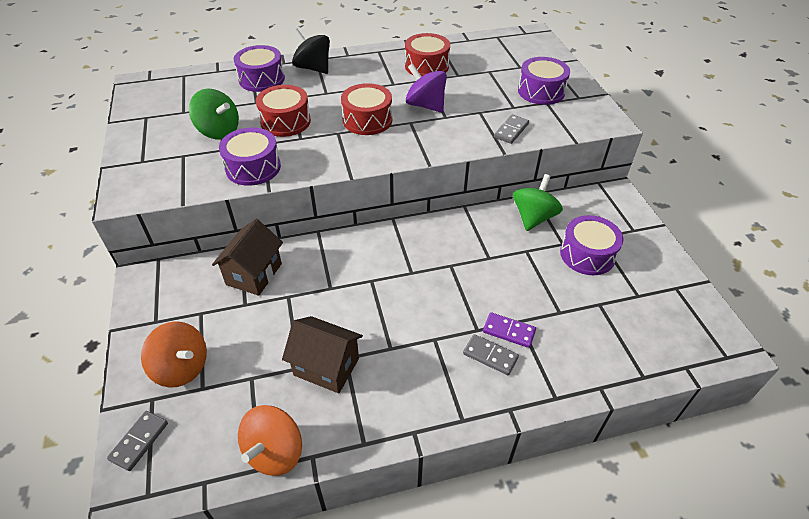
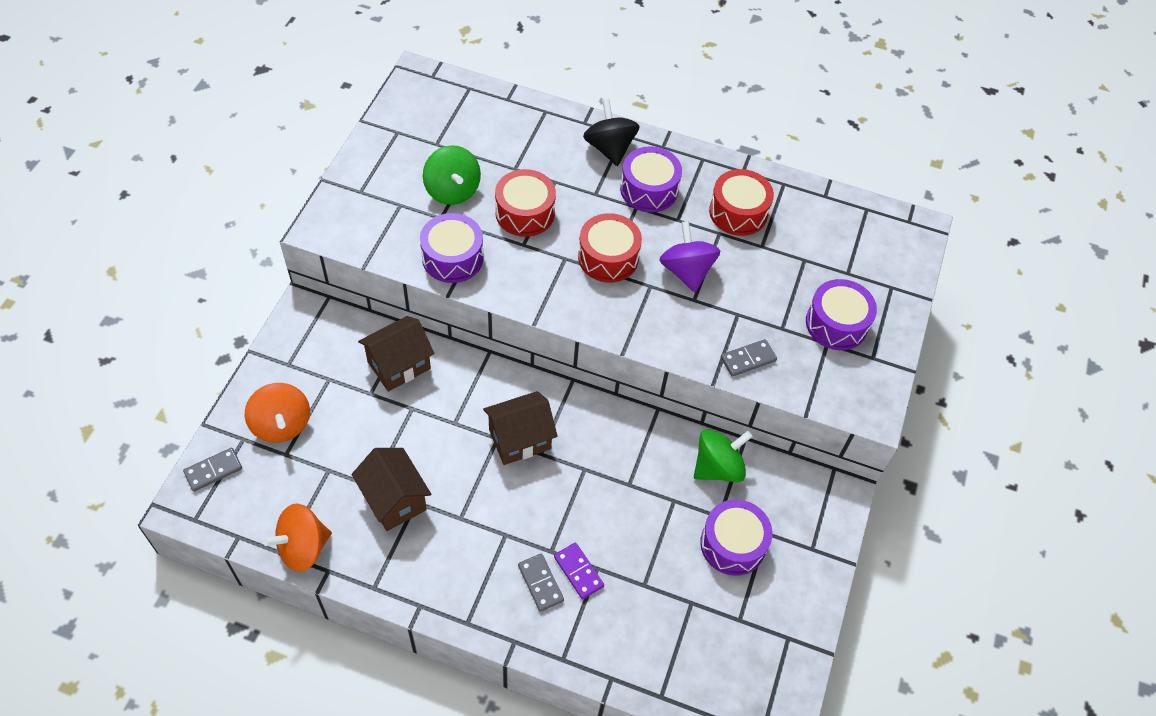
camera: 30 degrees right, 10 degrees up
(261, 79) = (544, 136): purple drum -> purple drum (649, 189)
(388, 272) = (520, 439): none -> brown house

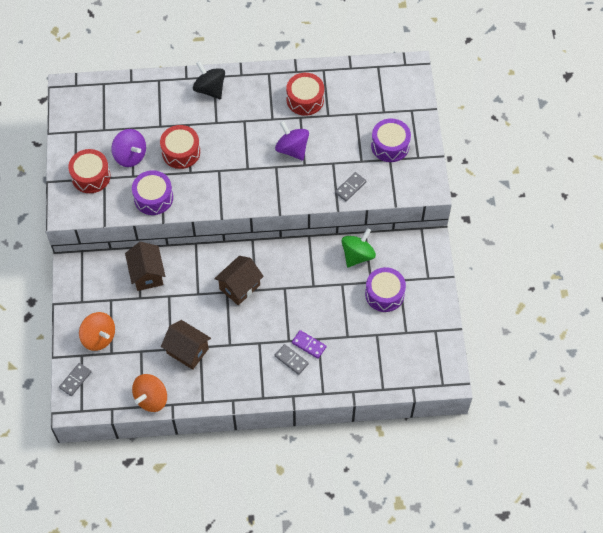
camera: 20 degrees left, 5 degrees up
(399, 365) = (147, 274): brown house -> brown house turned 45 degrees counterclockwise
(452, 190) = (130, 156): green spinning top -> purple spinning top
(608, 257) = (243, 160): red drum -> red drum (91, 176)
(649, 189) = (246, 106): purple drum -> none

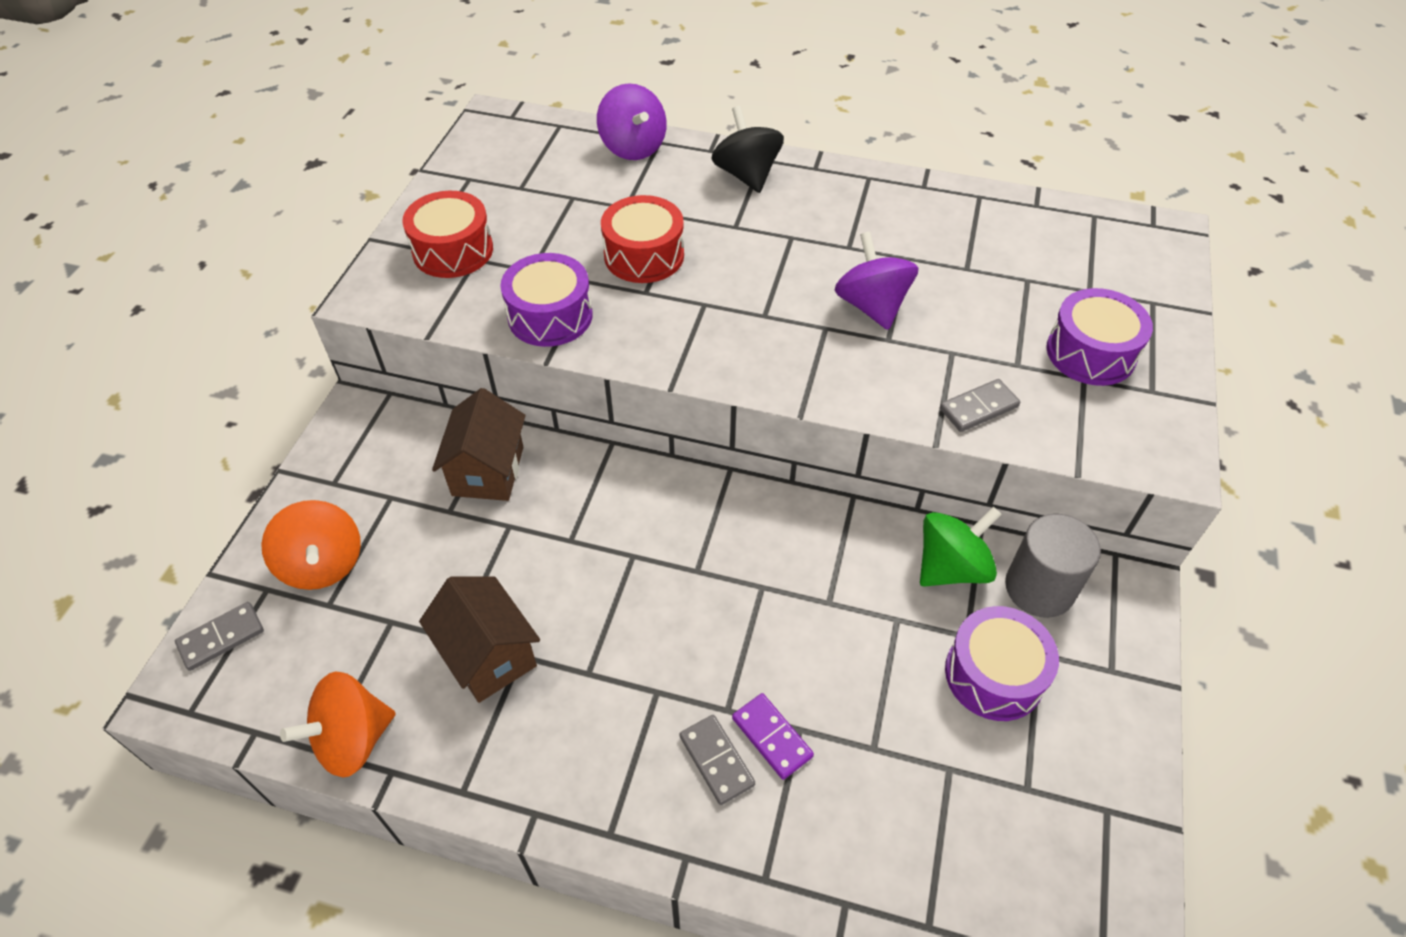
camera: 20 degrees right, 10 degrees down
(130, 156) = (545, 238): purple spinning top -> purple spinning top (633, 147)
(240, 287) = (664, 554): brown house -> none
(305, 99) = (927, 232): red drum -> none
(394, 253) = (1039, 588): none -> grey cylinder

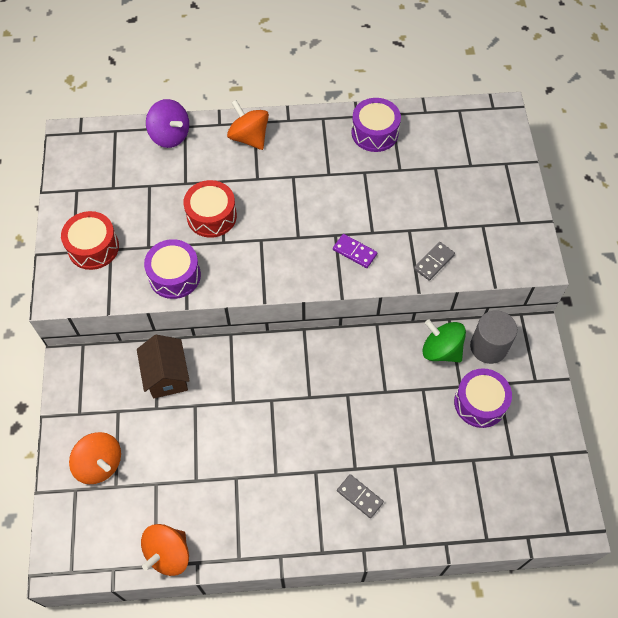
camera: 20 degrees left, 10 degrees up
(221, 637) = (65, 526): grey domino -> none
(489, 655) = (219, 483): brown house -> none
(746, 175) = (249, 137): black spinning top -> orange spinning top
(771, 737) = (382, 475): purple domino -> purple domino (354, 252)
(871, 306) = (355, 212): purple spinning top -> none
(951, 567) = (441, 350): green spinning top -> green spinning top turned 90 degrees counterclockwise
(1090, 353) = (482, 208): purple drum -> purple drum (374, 133)

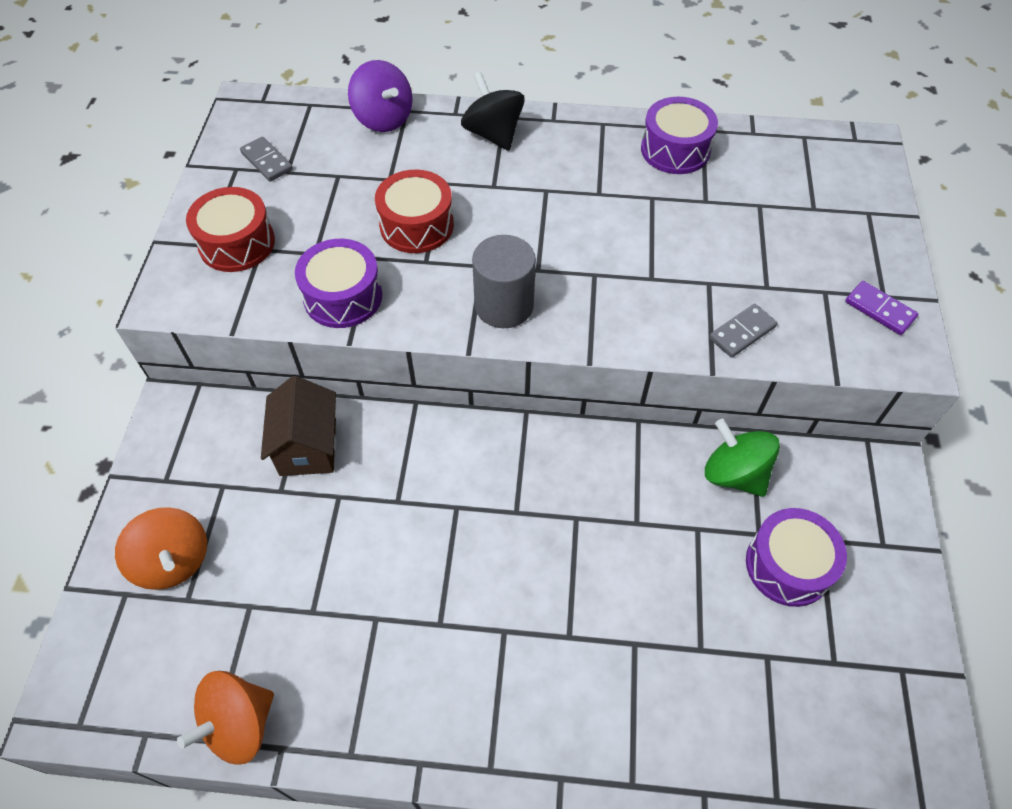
camera: 10 degrees right, 5 degrees down
(249, 137) = (493, 134): orange spinning top -> black spinning top
(354, 252) = (620, 301): purple domino -> purple domino (879, 310)
(359, 496) = (569, 685): grey domino -> grey domino (266, 161)
(488, 347) = (810, 481): grey cylinder -> grey cylinder (504, 305)

